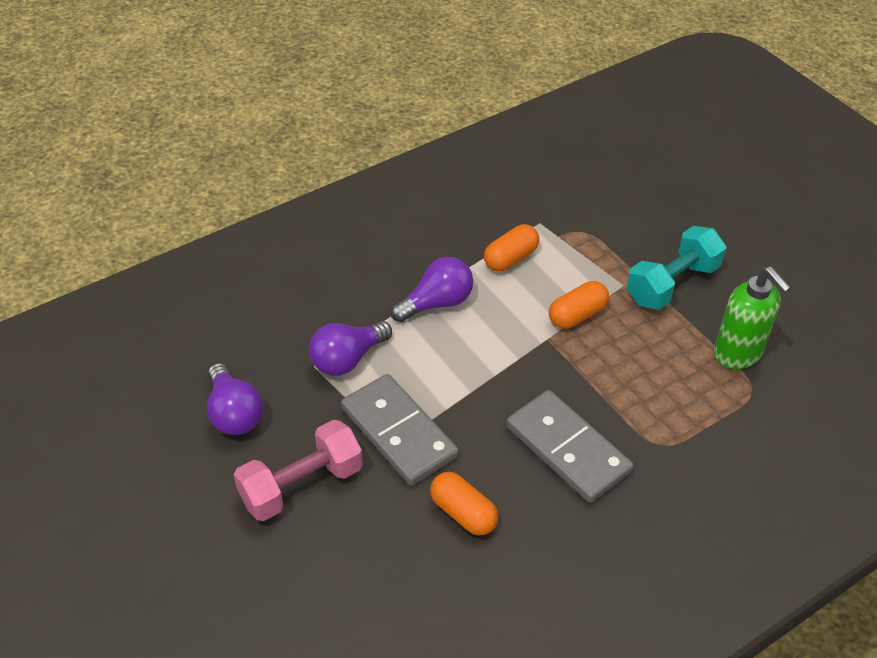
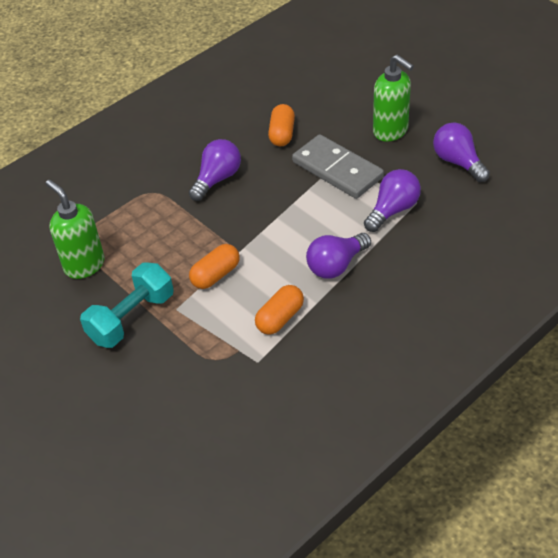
camera: 175 degrees right, 0 degrees up
(301, 485) = (391, 131): pink dumbbell -> green soap dispenser
(463, 513) = (282, 134): orange capsule -> orange capsule turned 60 degrees clockwise
(568, 449) = (217, 179): grey domino -> purple light bulb

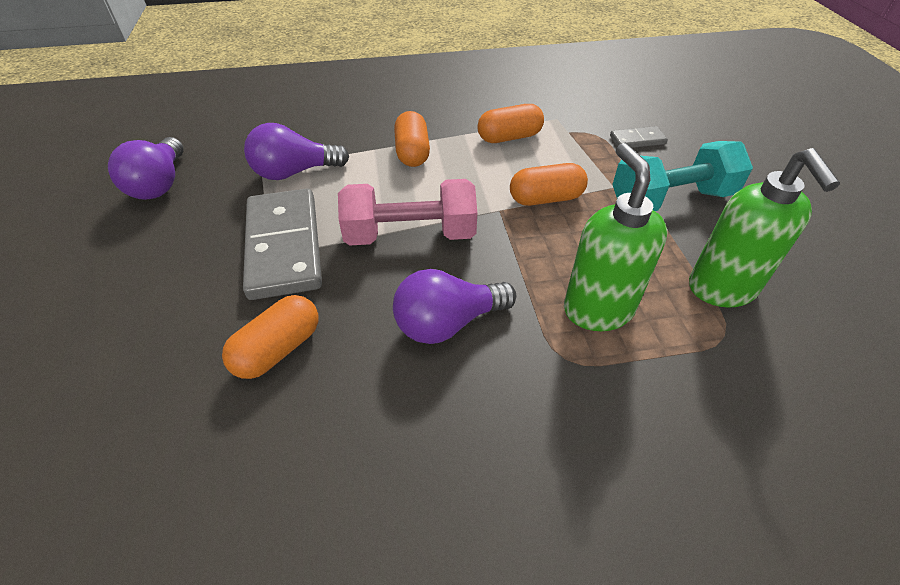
camera: 150 degrees left, 0 degrees up
(178, 370) = (637, 140): none -> grey domino
(277, 209) = (410, 235): none -> pink dumbbell
(336, 265) = (412, 152): purple light bulb -> orange capsule
(391, 131) = (151, 262): green soap dispenser -> green soap dispenser (597, 309)

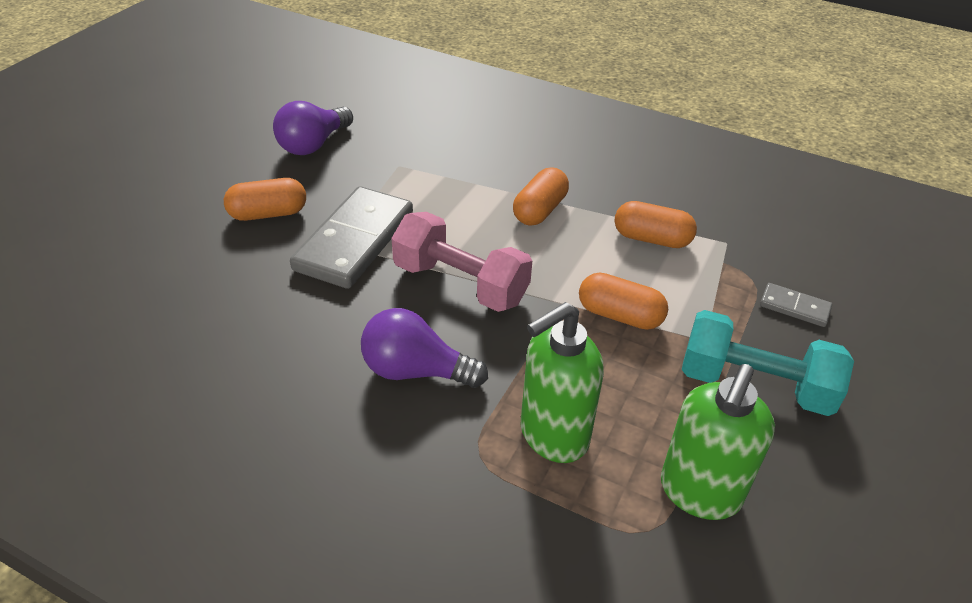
camera: 35 degrees right, 5 degrees down
(278, 349) = (279, 317): orange capsule -> orange capsule (268, 214)
(294, 172) = (421, 182): purple light bulb -> none
(597, 309) = (553, 436): green soap dispenser -> green soap dispenser turned 150 degrees counterclockwise

